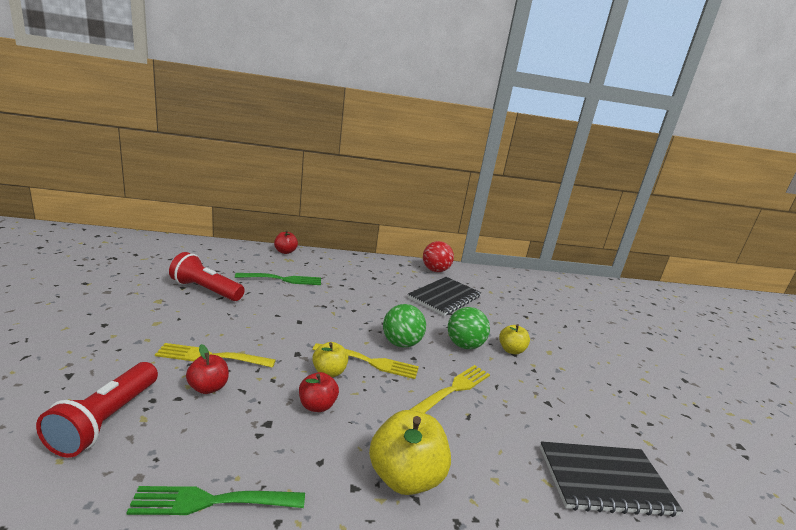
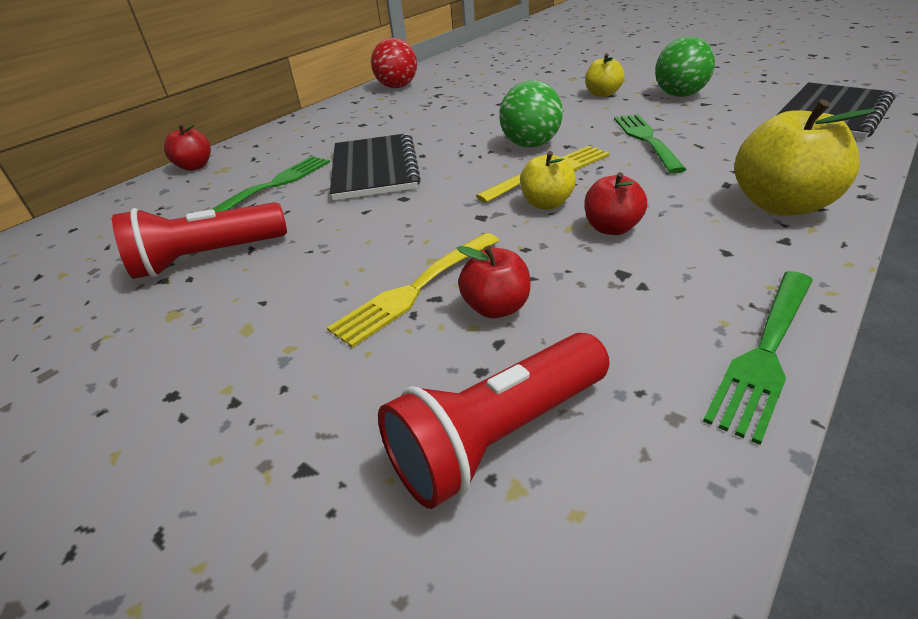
camera: 40 degrees left, 15 degrees up
(105, 420) = (498, 436): red flashlight -> red flashlight turned 90 degrees clockwise
(444, 297) = (463, 97): black notebook -> black notebook (374, 169)
(453, 389) = (647, 140): yellow fork -> green fork
(464, 345) = (570, 113): green ball -> green ball (679, 95)

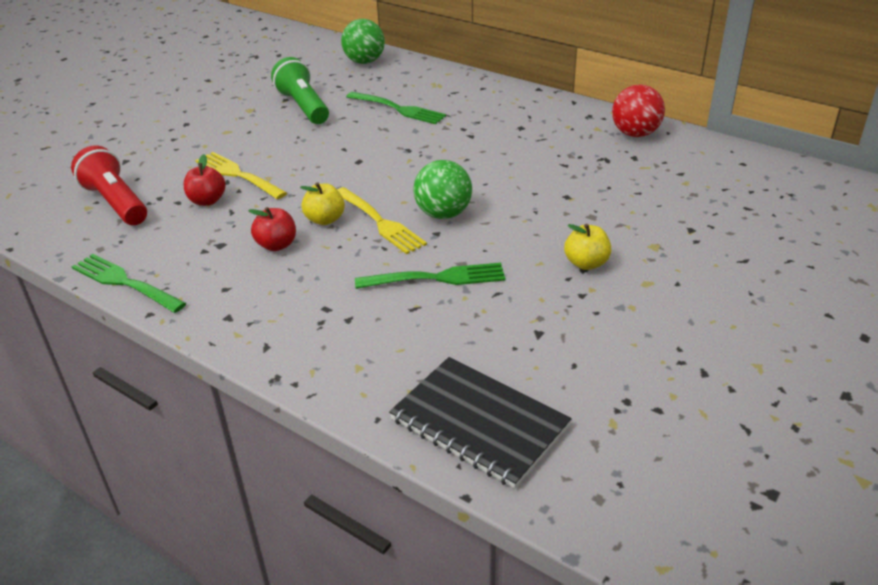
camera: 85 degrees right, 0 degrees up
(195, 166) = (444, 73): red apple -> none
(208, 258) = (303, 107): red flashlight -> green flashlight
(374, 169) = (414, 144): black notebook -> none
(679, 95) = (572, 319): green ball -> green ball (364, 62)
(781, 205) = (278, 328): yellow apple -> none

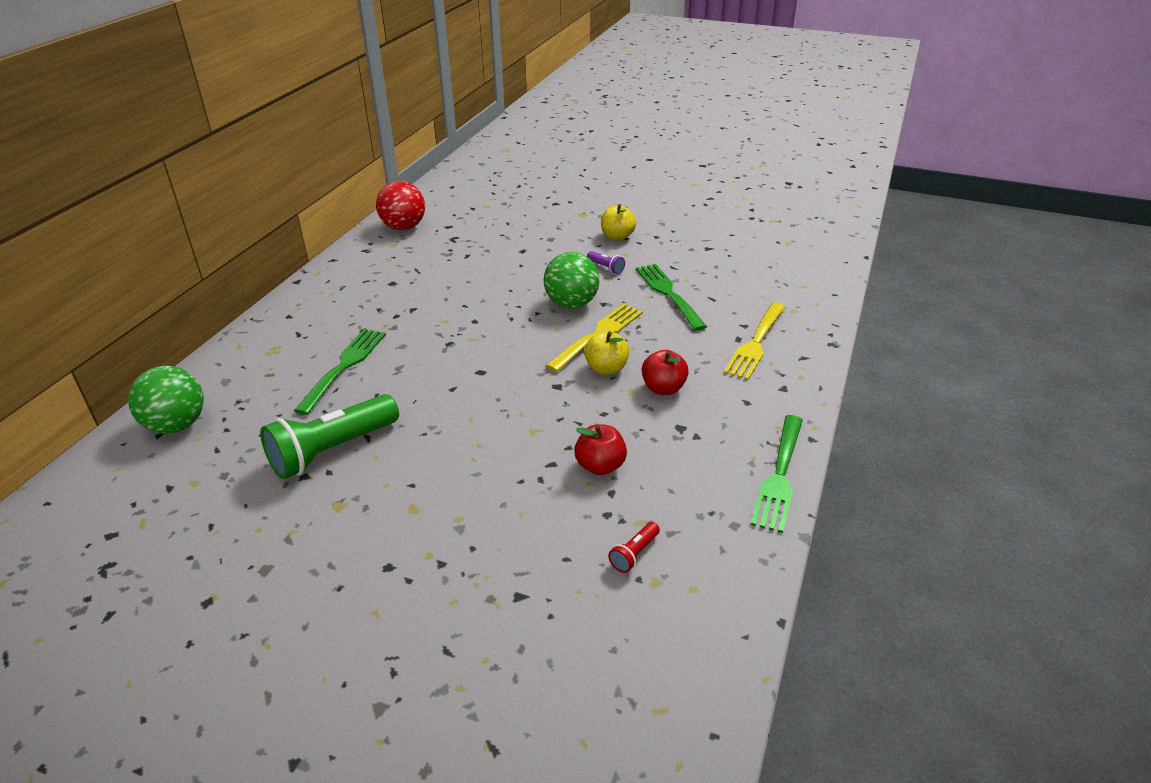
camera: 105 degrees left, 0 degrees up
(116, 203) = (634, 554): red flashlight -> red flashlight, size x0.43
(238, 175) = (533, 457): yellow fork -> yellow fork (755, 342)
(479, 423) = (807, 259): black notebook -> none
(510, 244) = (606, 268): none -> purple flashlight

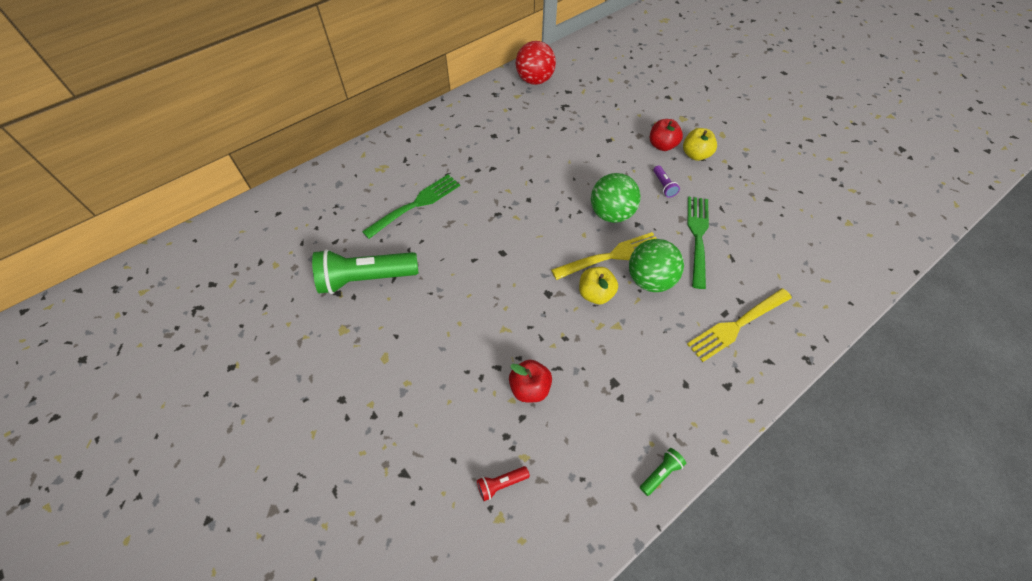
camera: 30 degrees right, 20 degrees up
(177, 425) = (291, 210): green ball -> green ball (650, 280)
(663, 388) = (627, 336): red apple -> red apple (662, 145)
(779, 475) = (660, 473): green fork -> green flashlight

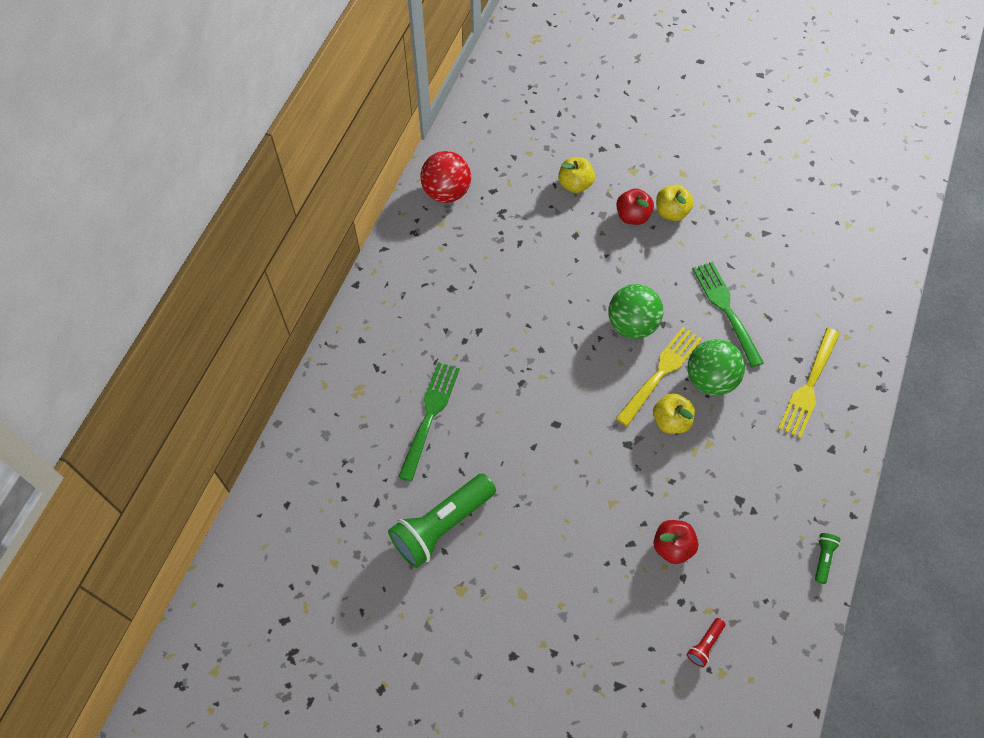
camera: 30 degrees left, 5 degrees up
(631, 110) = (575, 184): none -> yellow apple
(663, 186) = (662, 266): purple flashlight -> none

